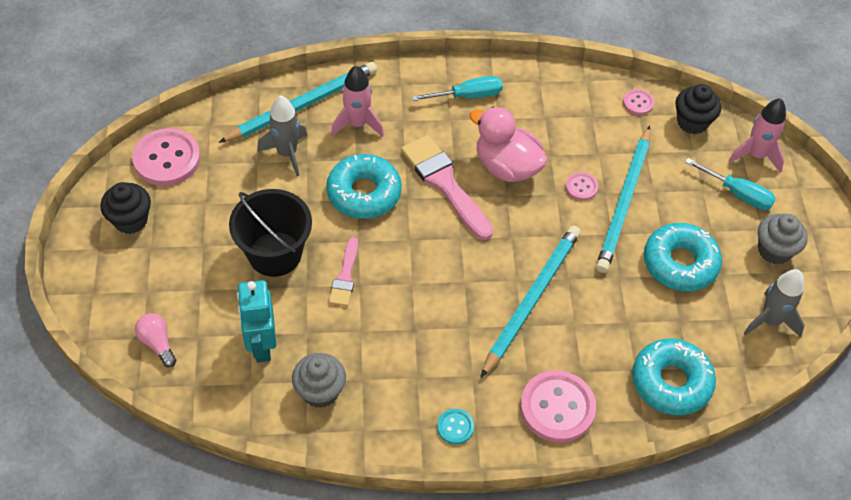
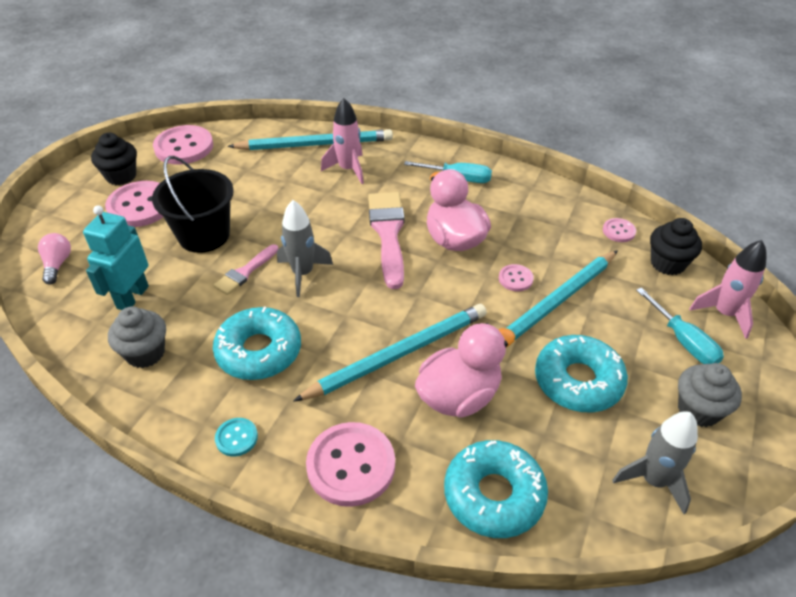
camera: 30 degrees right, 10 degrees down
(182, 247) = (140, 206): none -> pink button
(287, 153) = (275, 171): grey rocket -> grey rocket (303, 273)
(364, 193) = (313, 217): turquoise donut -> turquoise donut (259, 351)
(600, 315) = (459, 396): none -> pink duck

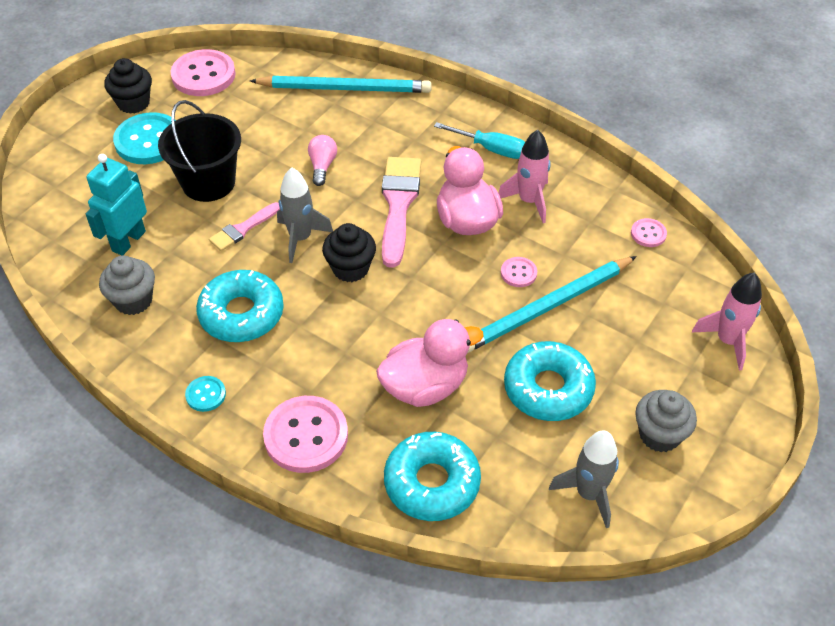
camera: 10 degrees right, 5 degrees up
(57, 264) = (60, 196): pink light bulb -> pink light bulb (322, 166)
(140, 206) = (148, 141): pink button -> turquoise button
(348, 169) = (374, 124): pink rocket -> pink rocket (529, 201)
(398, 354) = (376, 336): turquoise pencil -> none
(667, 263) = (688, 277): black cupcake -> black cupcake (350, 268)
(683, 340) = (672, 363): turquoise screwdriver -> none

